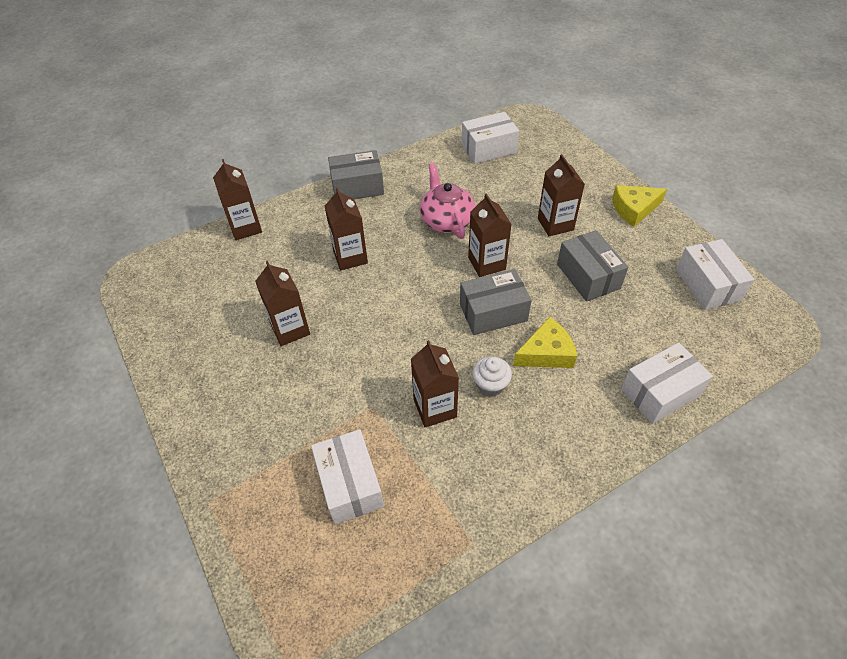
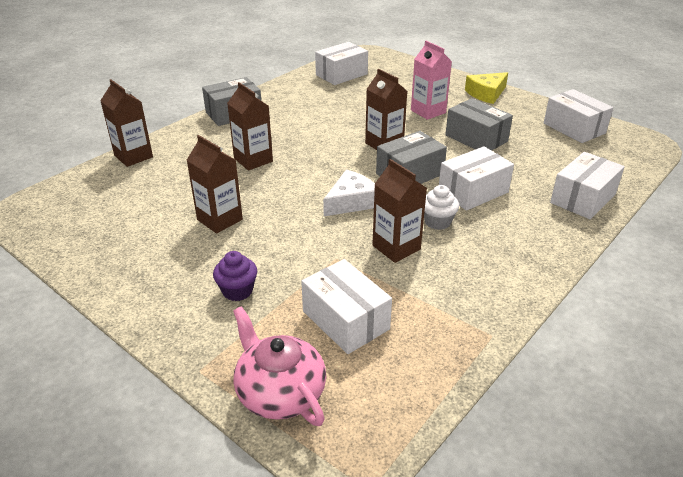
camera: 20 degrees left, 15 degrees down
(272, 421) = (237, 291): none -> purple cupcake
(419, 337) = (352, 202): none -> white cheese
(446, 220) = (331, 123): pink teapot -> pink teapot (280, 392)
(546, 353) = (473, 191): yellow cheese -> white box
(555, 224) = (428, 111): brown carton -> pink carton

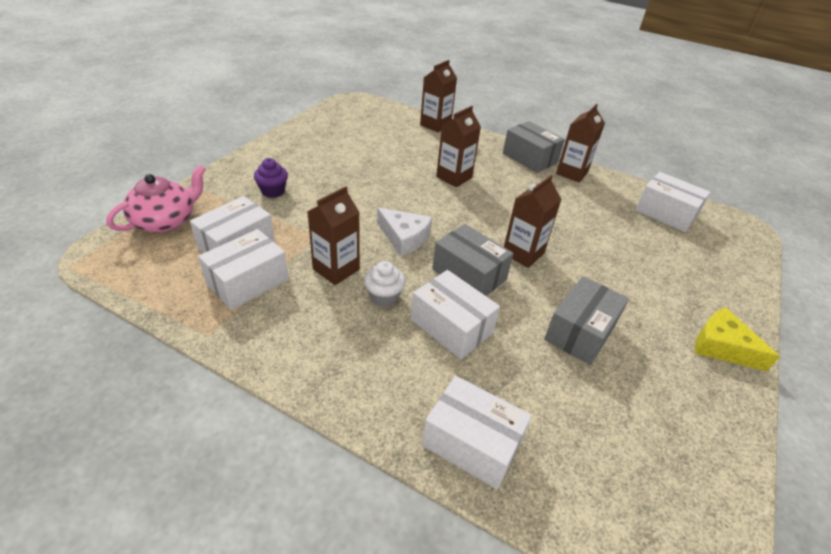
camera: 75 degrees right, 5 degrees up
(219, 219) = (360, 172): brown carton -> brown carton (572, 173)
(428, 111) = (623, 286): pink carton -> none
(574, 128) = (683, 456): white box -> white box (248, 282)

